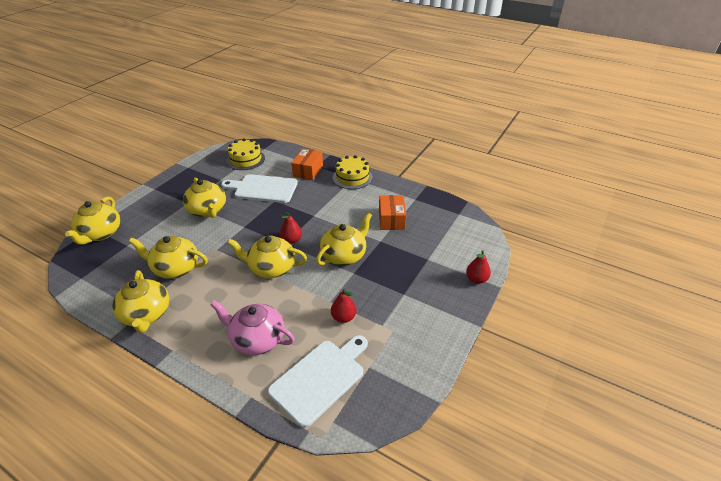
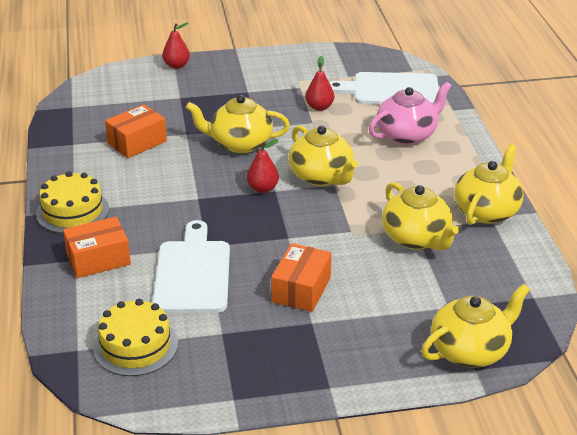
camera: 130 degrees left, 5 degrees down
(208, 210) = (301, 289): yellow teapot -> orange box
(257, 339) = (407, 135): pink teapot -> pink teapot turned 105 degrees counterclockwise
(263, 189) = (193, 273): white cutting board -> white cutting board turned 150 degrees counterclockwise

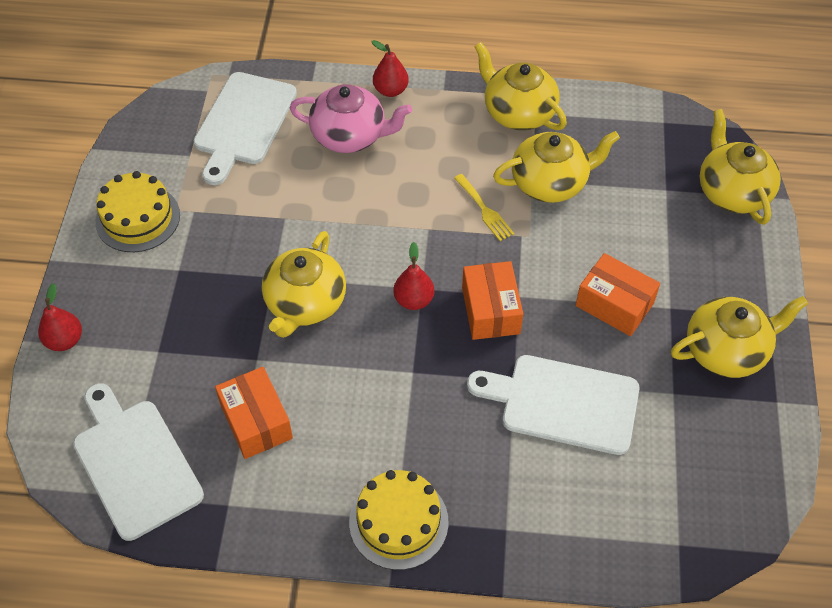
camera: 75 degrees left, 20 degrees up
(95, 106) = (135, 463): none -> white cutting board
(98, 259) = (512, 502): orange box -> orange box (491, 310)
(135, 346) = (682, 482): yellow cake -> yellow cake (138, 218)
(319, 107) = (252, 202): red pear -> red pear (390, 90)
(321, 176) = (408, 236): yellow teapot -> yellow teapot (726, 350)
(367, 209) = (484, 210): none -> yellow fork
(407, 135) = (350, 136): pink teapot -> pink teapot turned 120 degrees clockwise

